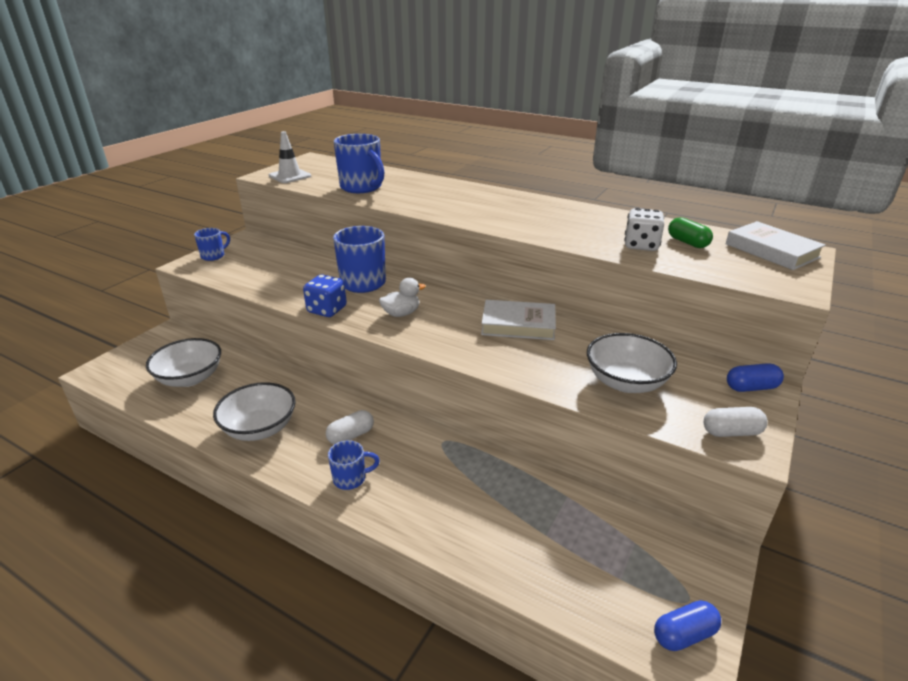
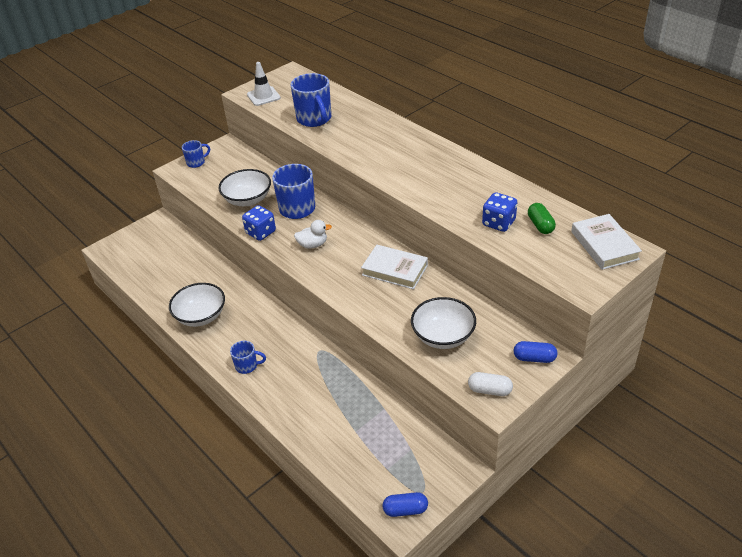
camera: 20 degrees right, 10 degrees up
(190, 378) = (165, 265): white bowl -> white bowl (247, 200)
(351, 436) = (258, 333): white capsule -> none
(641, 245) = (498, 223): white dice -> blue dice

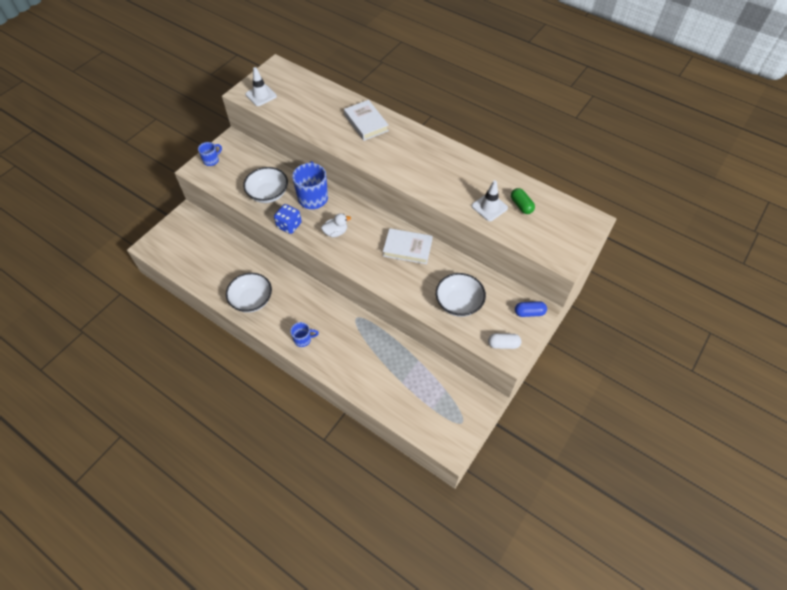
camera: 15 degrees left, 15 degrees up
(314, 119) = (313, 117): blue mug -> none
(405, 510) = (453, 438): blue capsule -> none
(498, 223) = (489, 207): blue dice -> white traffic cone
(604, 245) = (572, 219): white book -> white book (366, 123)

